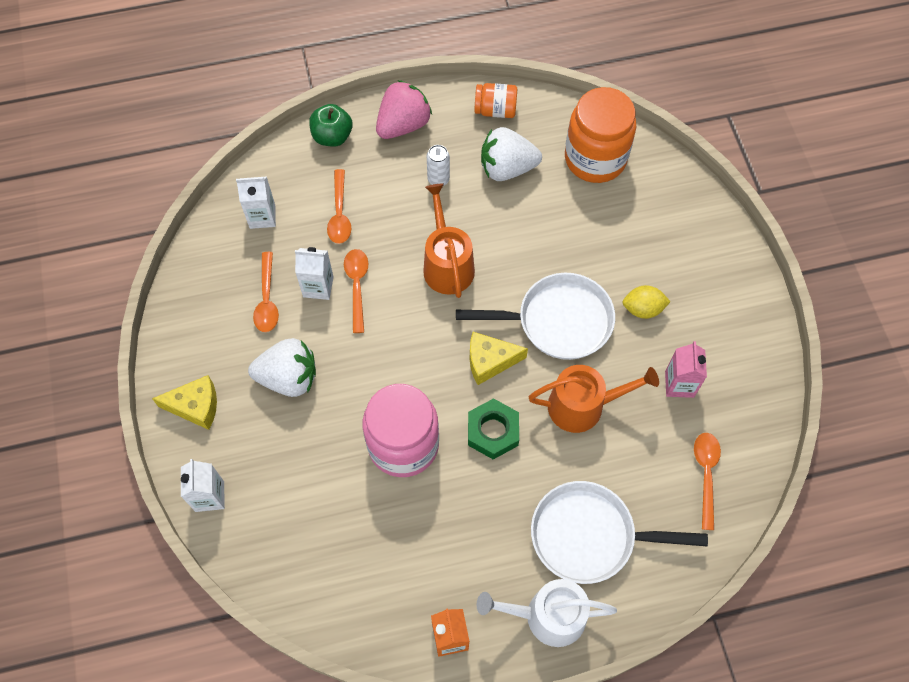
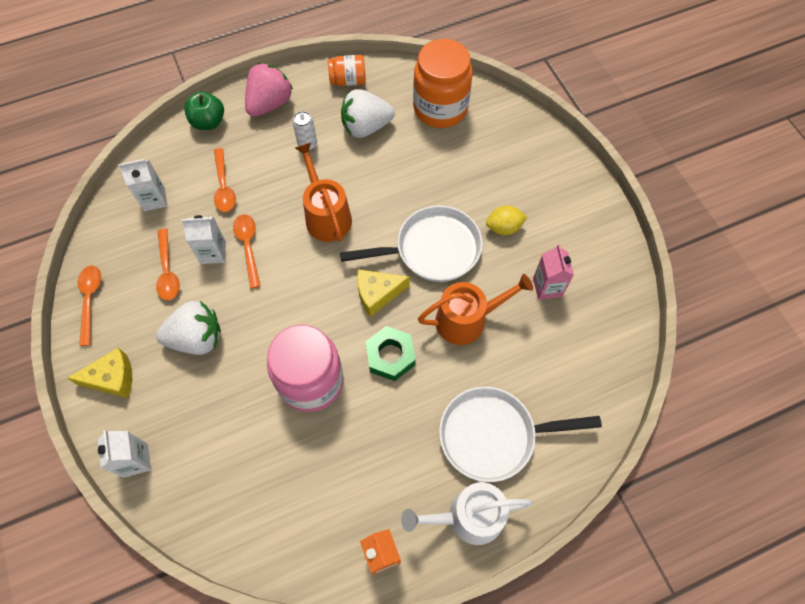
camera: 10 degrees left, 0 degrees up
(706, 474) = (585, 362): orange spoon -> orange spoon (90, 300)

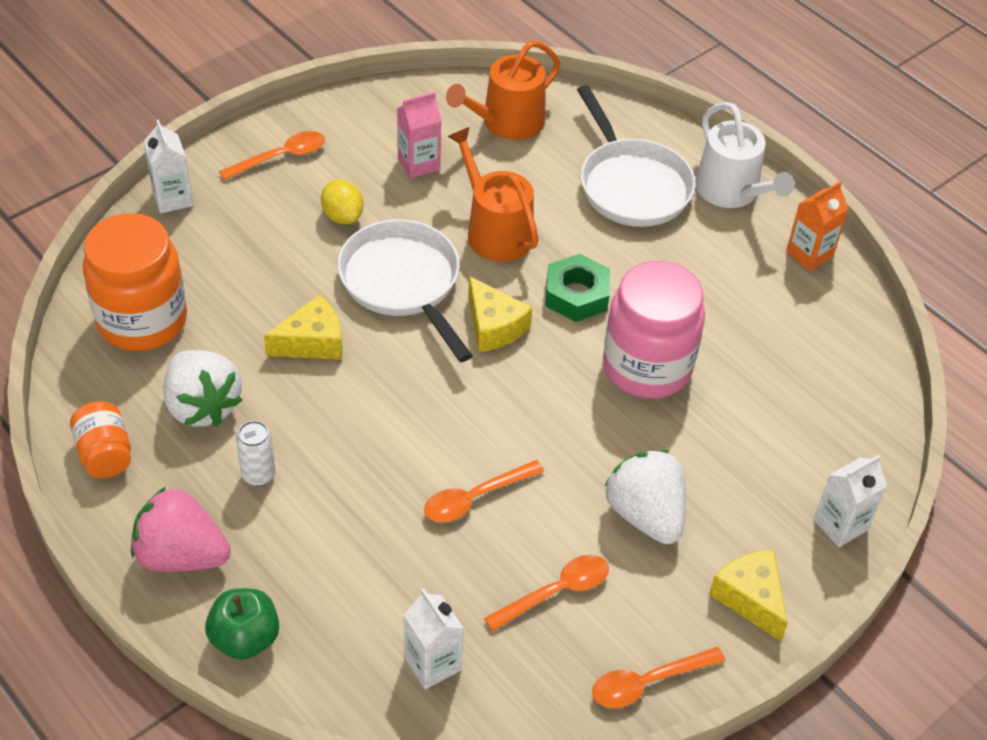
camera: 110 degrees left, 15 degrees down
(213, 252) = (501, 541): white carton -> white carton (172, 198)
(224, 187) = (376, 567): orange spoon -> orange spoon (281, 157)
(326, 216) = (387, 415): orange watering can -> orange watering can (507, 122)
(396, 188) = (312, 342): none -> yellow cheese

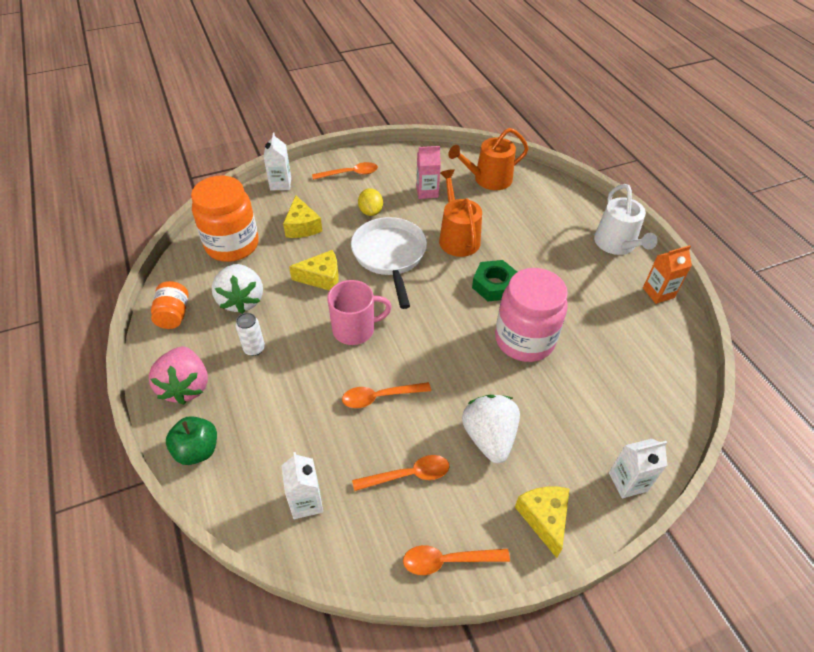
camera: 20 degrees right, 0 degrees up
(181, 555) = (186, 386): pink strawberry -> pink strawberry turned 135 degrees counterclockwise
(398, 409) = (355, 329): none -> pink mug
(493, 326) = (434, 293): yellow cheese -> yellow cheese (302, 226)
(631, 185) = (553, 228): white pan -> none

